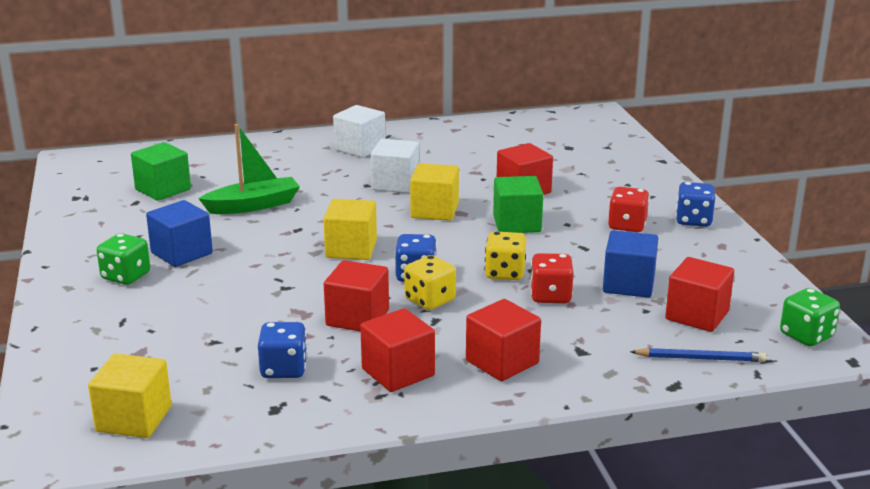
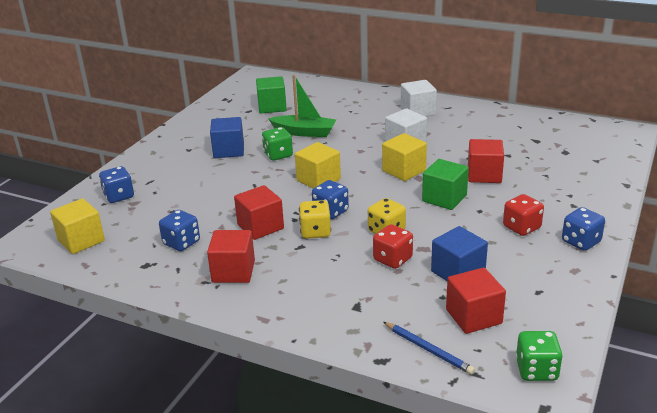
camera: 40 degrees right, 5 degrees up
(104, 352) = (119, 196): none -> blue dice
(126, 276) = (185, 155): green dice -> green dice (278, 155)
(502, 362) = (298, 292): red cube -> none

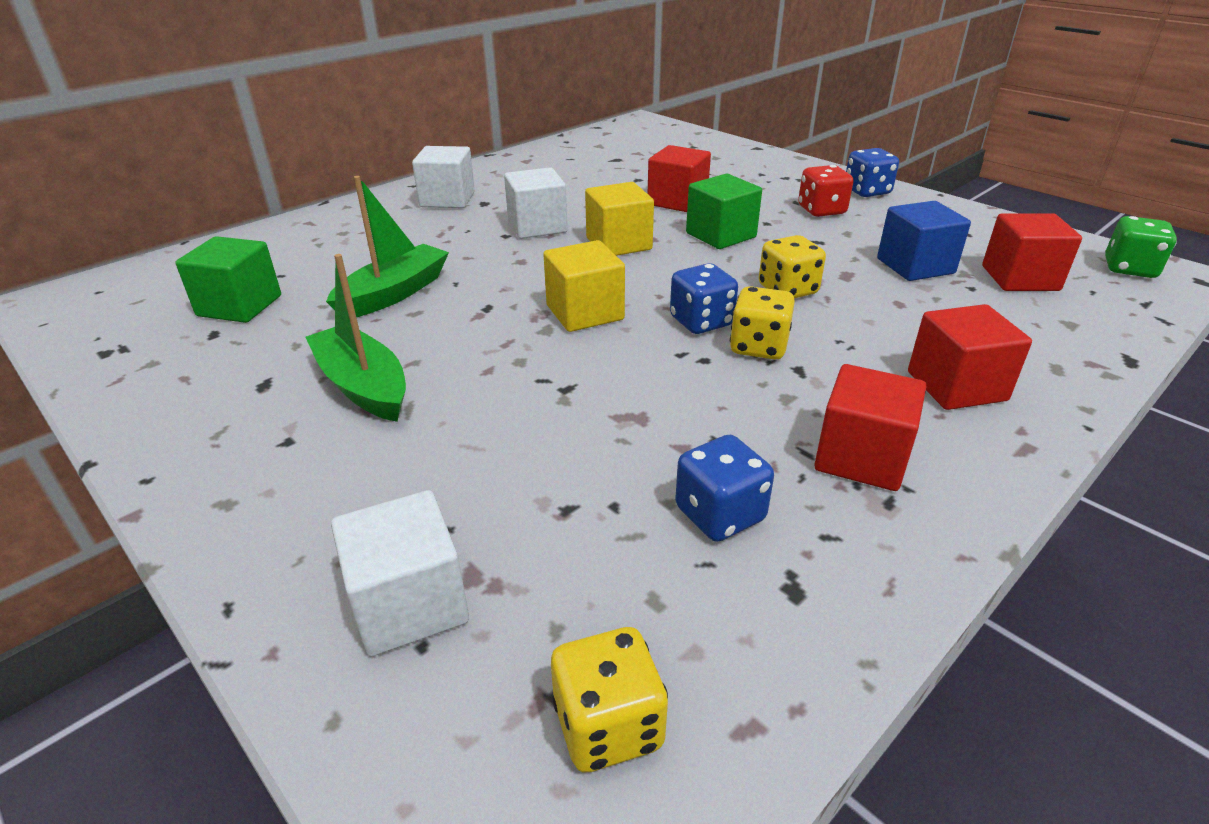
camera: 70 degrees left, 5 degrees up
(81, 240) = (608, 726): yellow cube -> yellow dice
(119, 196) = (409, 604): blue dice -> white cube
(229, 150) = (363, 386): blue cube -> green boat
(260, 227) = (710, 399): red cube -> red cube (956, 386)
(278, 155) = (450, 334): green dice -> none
(392, 259) = (868, 301): red dice -> none
(428, 349) = (1098, 322): blue pencil -> none

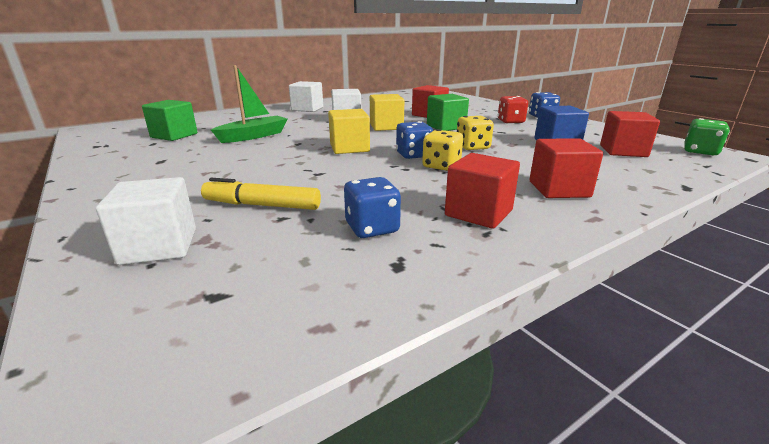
camera: 10 degrees right, 10 degrees down
(363, 386) = (209, 165): green boat -> none
(519, 482) = (262, 205): none -> yellow marker
(608, 726) = (231, 313): yellow dice -> none

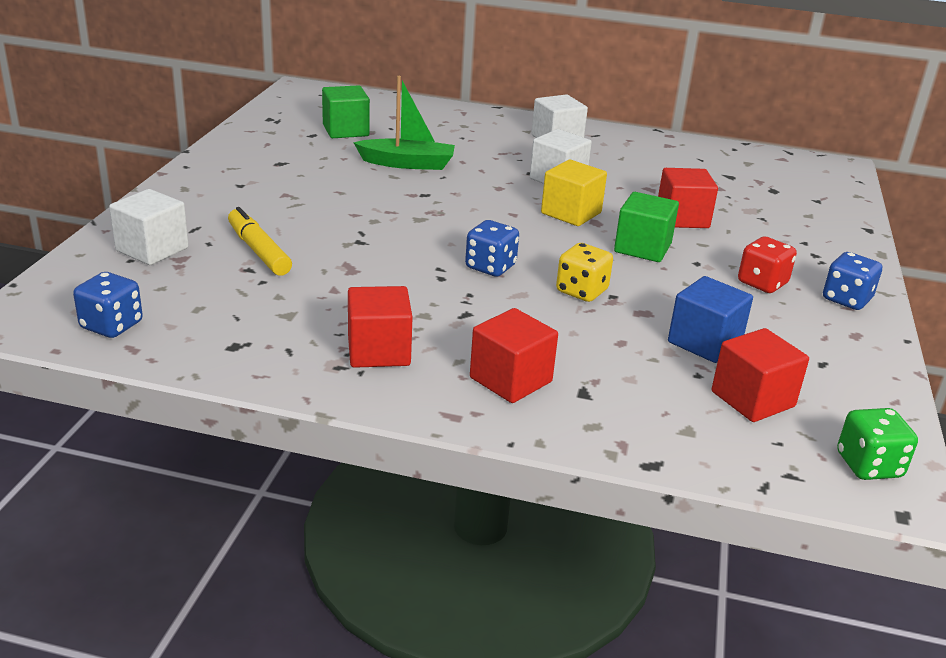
camera: 45 degrees right, 5 degrees up
(349, 148) = (454, 225): yellow cube -> none
(372, 228) = (280, 313): blue dice -> blue dice (111, 325)
(441, 166) = (480, 294): yellow dice -> none

